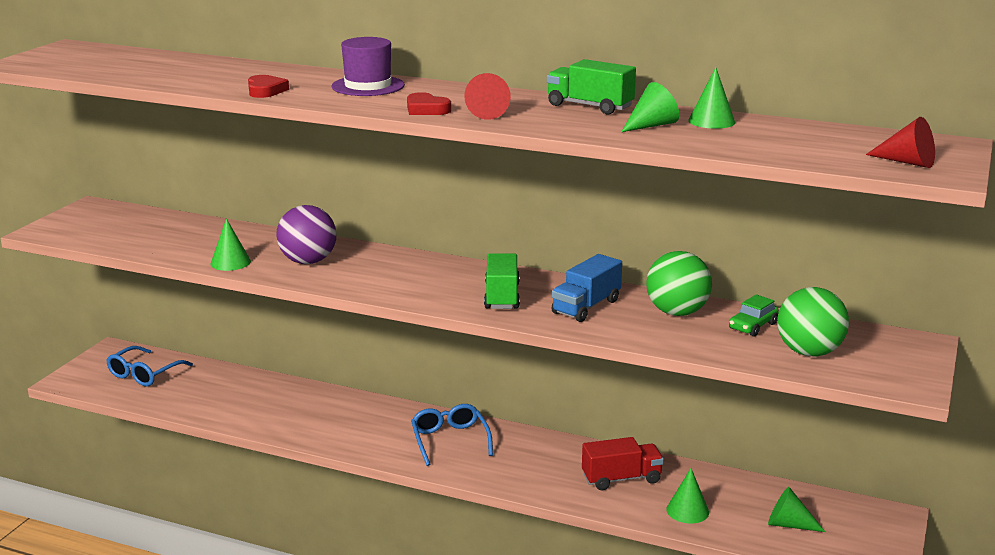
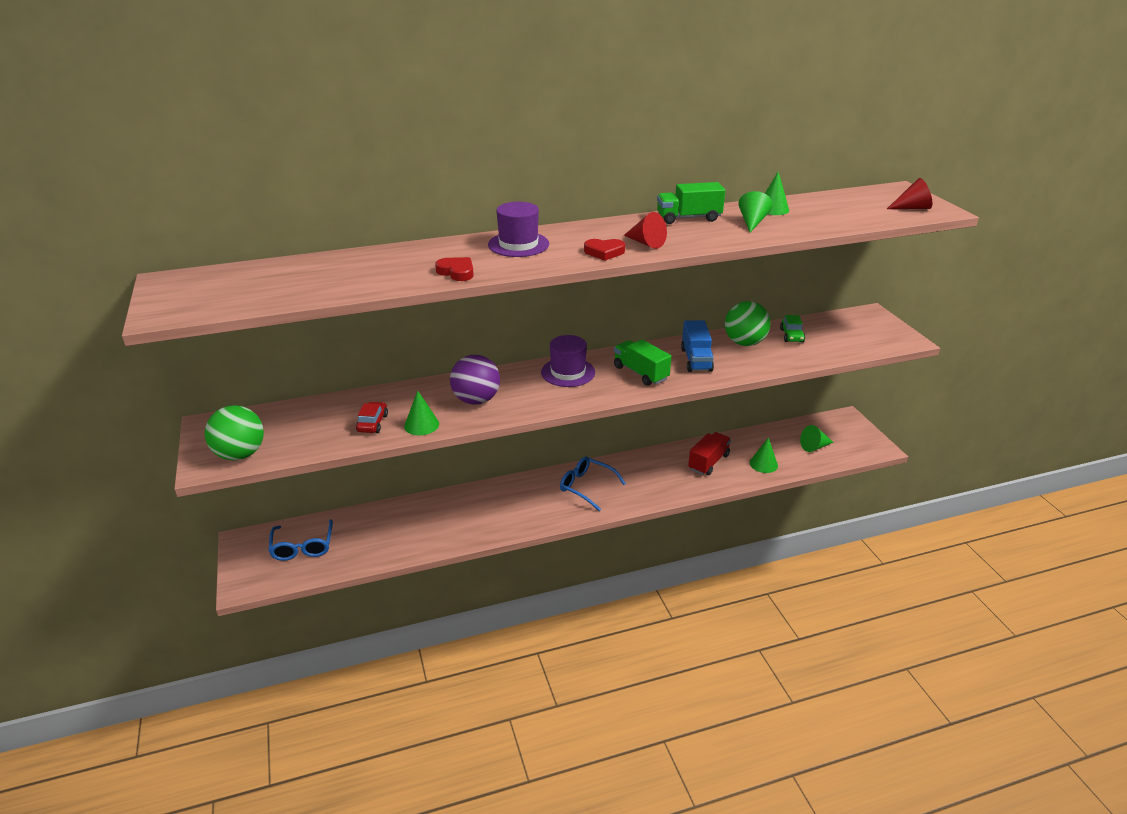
camera: 40 degrees left, 10 degrees up
(198, 247) = (373, 423): none -> red car
(431, 270) = (568, 372): none -> purple hat
(809, 352) = (840, 340): green ball -> green ball (240, 454)

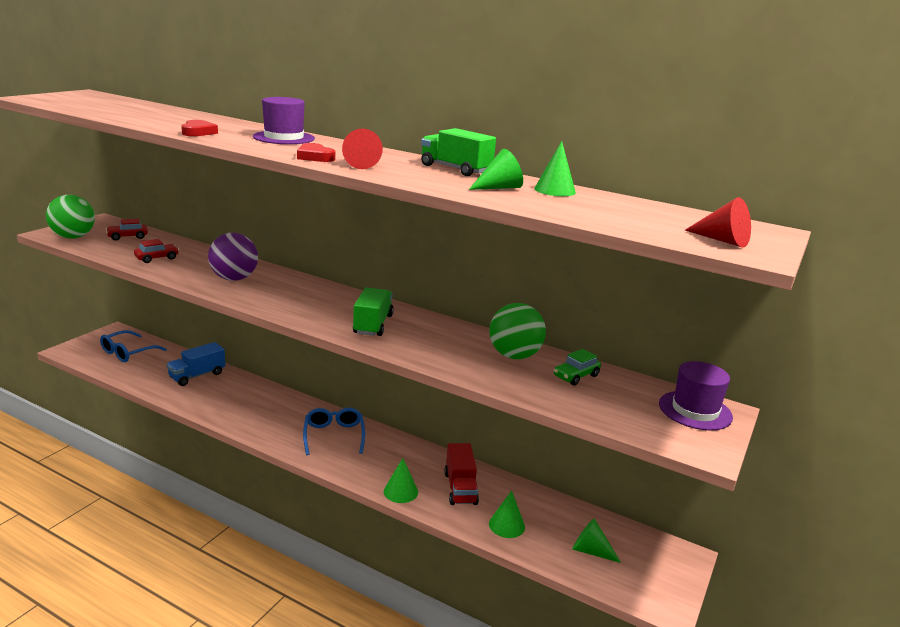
camera: 45 degrees right, 10 degrees down
(286, 422) = (127, 237): none -> red car
(421, 425) = (173, 272): green cone -> green cone (400, 491)
(568, 372) = (327, 297): purple hat -> purple hat (695, 410)
(696, 359) = (439, 341): blue truck -> blue truck (197, 375)
(708, 462) = (460, 488): red truck -> red truck turned 90 degrees clockwise

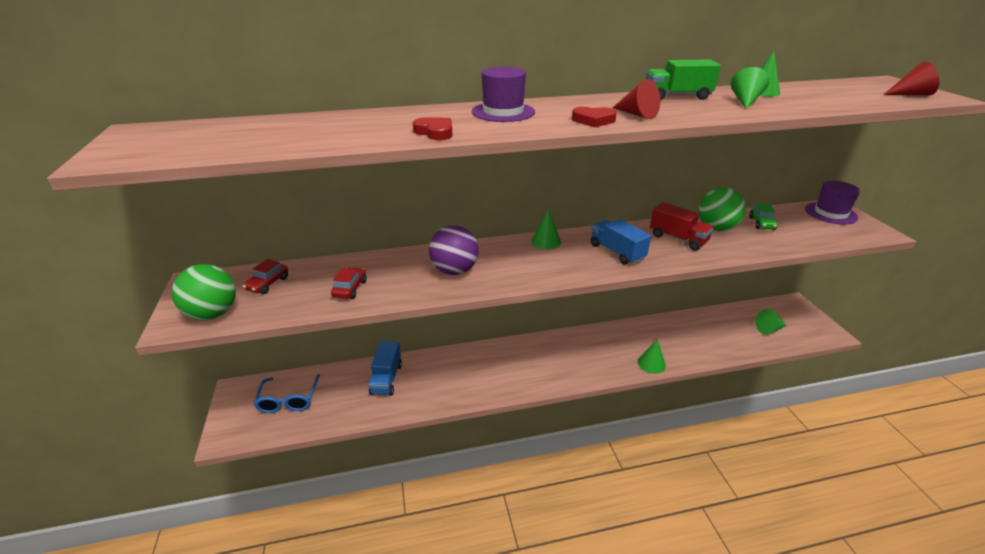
camera: 40 degrees left, 10 degrees up
(334, 435) = (556, 356): blue glasses -> none
(373, 324) = (617, 252): green truck -> blue truck
(460, 488) = (669, 338): red truck -> red truck (678, 239)
(506, 525) = (722, 343): green cone -> green cone (546, 241)

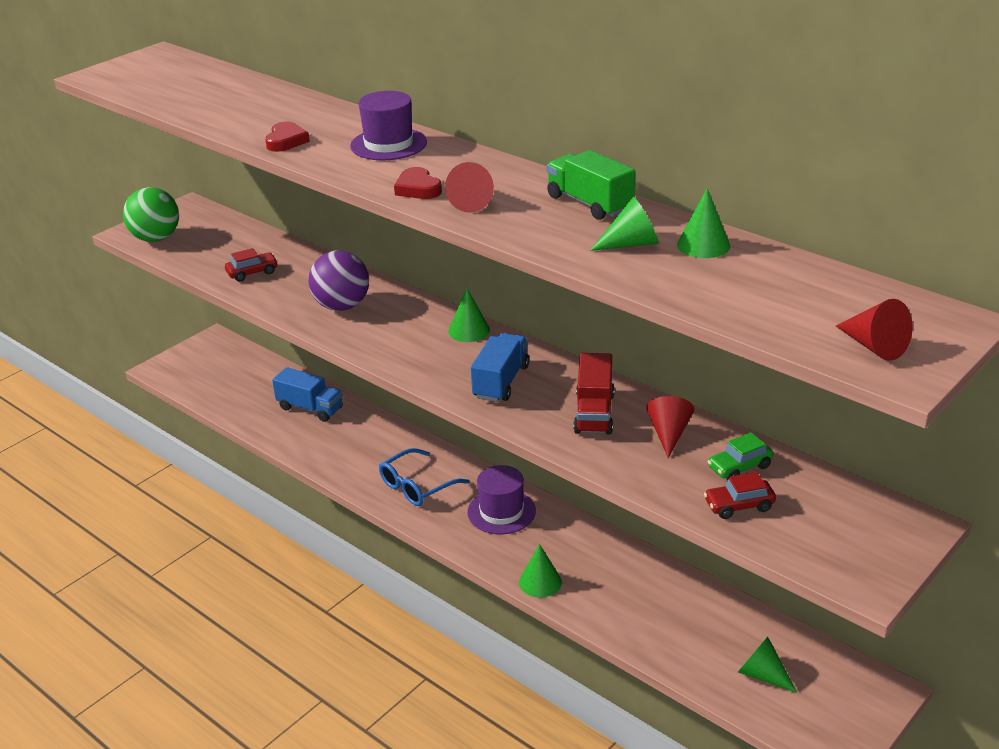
camera: 55 degrees right, 0 degrees up
(267, 284) = (219, 235): red car -> red car (739, 505)
(288, 400) = (228, 372): blue glasses -> blue glasses (416, 486)
(386, 379) = (310, 408): blue truck -> blue truck turned 120 degrees counterclockwise
(716, 228) = (669, 434): green ball -> red cone
(830, 213) = (879, 524): purple hat -> purple hat (501, 512)

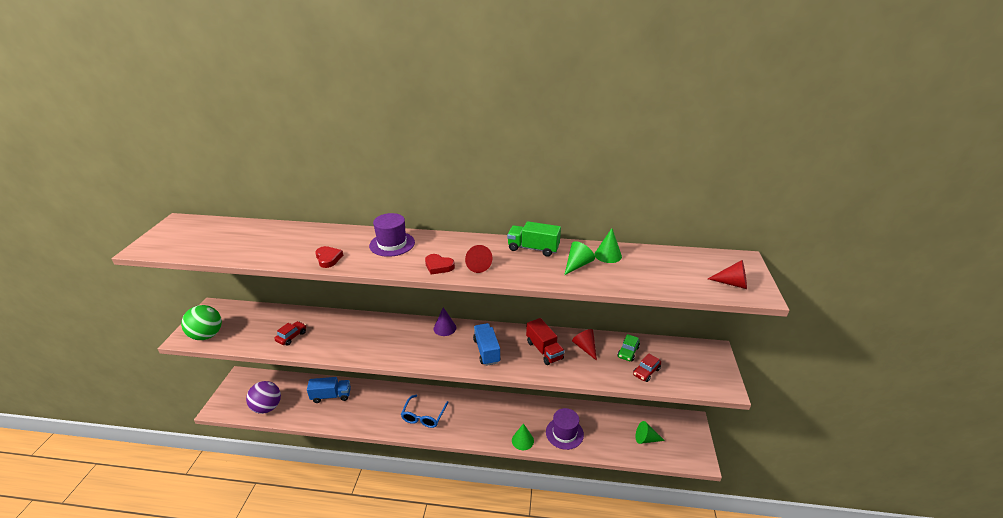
camera: 35 degrees left, 0 degrees up
(342, 306) = (364, 338): purple ball -> purple ball (267, 407)
(469, 330) = (445, 328): green cone -> purple cone
(501, 512) = (475, 411): purple hat -> purple hat (564, 433)

